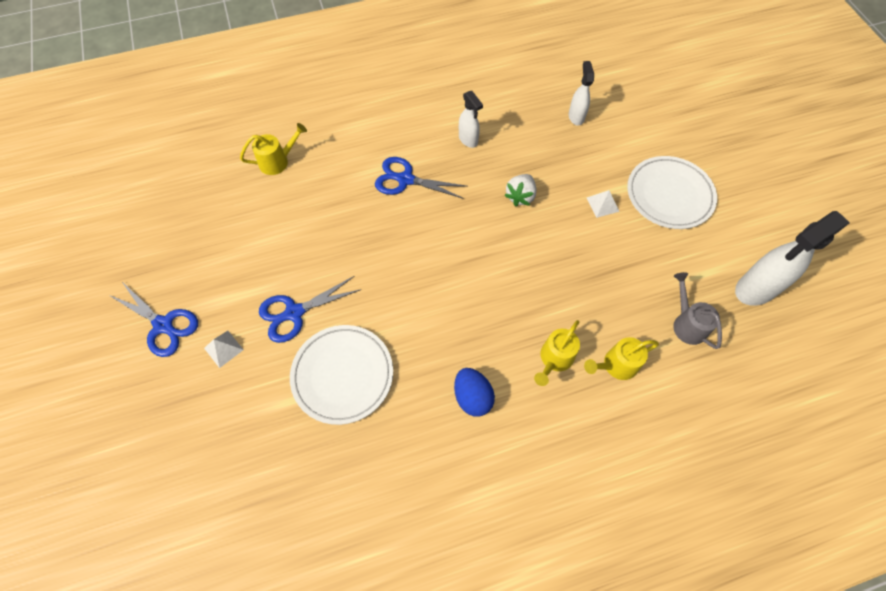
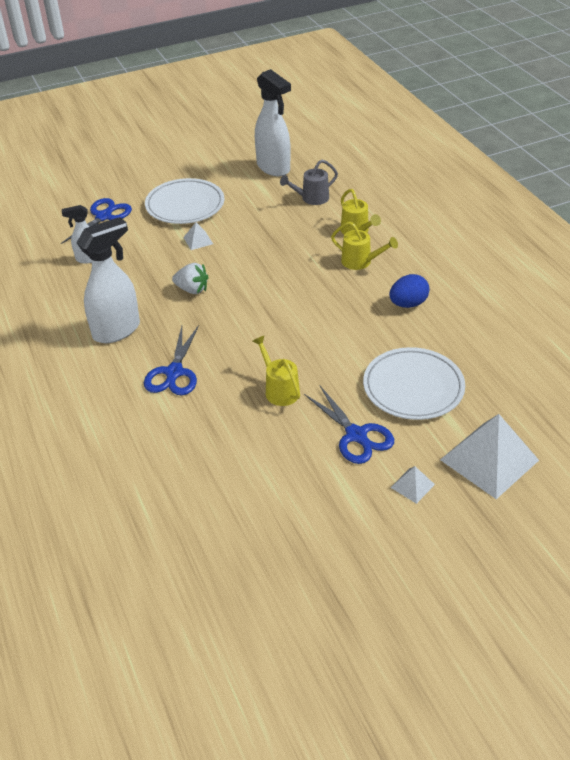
camera: 95 degrees left, 20 degrees down
(163, 325) = (399, 550): blue scissors -> blue scissors (103, 217)
(231, 424) = (489, 460): none -> white pyramid
(278, 161) = (149, 492): yellow watering can -> yellow watering can (279, 389)
(468, 140) = (117, 330): white spray bottle -> white spray bottle, size x1.82

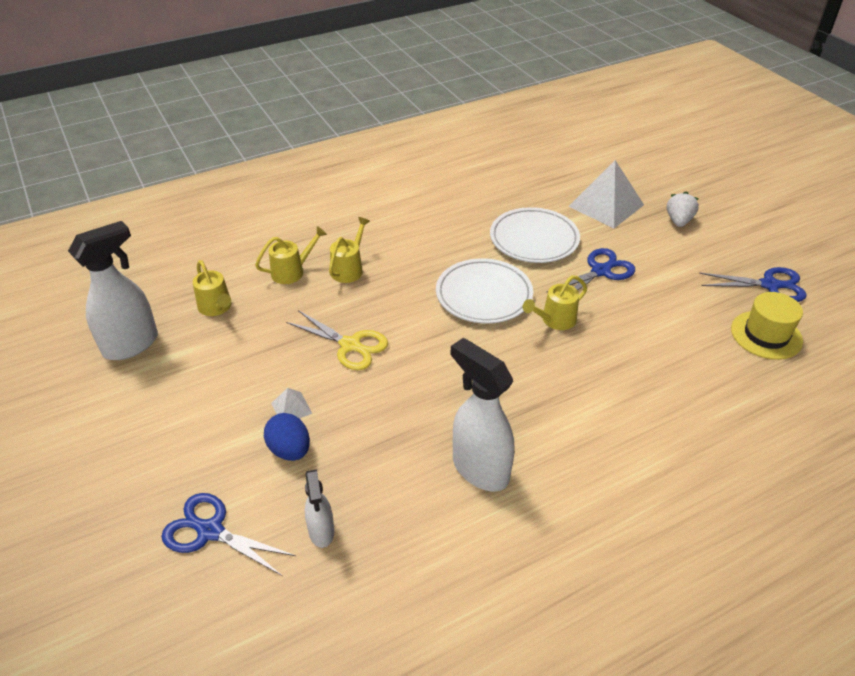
camera: 95 degrees left, 0 degrees up
(174, 372) = (545, 404): blue scissors -> blue scissors (769, 285)
(185, 205) = (201, 431): white plate -> white plate (484, 295)
(192, 289) = (396, 403): white strawberry -> white strawberry (678, 221)
(238, 562) = (766, 335): none -> yellow hat
(260, 265) = (350, 345): none -> yellow scissors
(311, 199) = (216, 308): grey watering can -> yellow watering can
(408, 304) = (419, 239): blue egg -> blue egg (290, 450)
(412, 485) = (646, 242): white pyramid -> none

